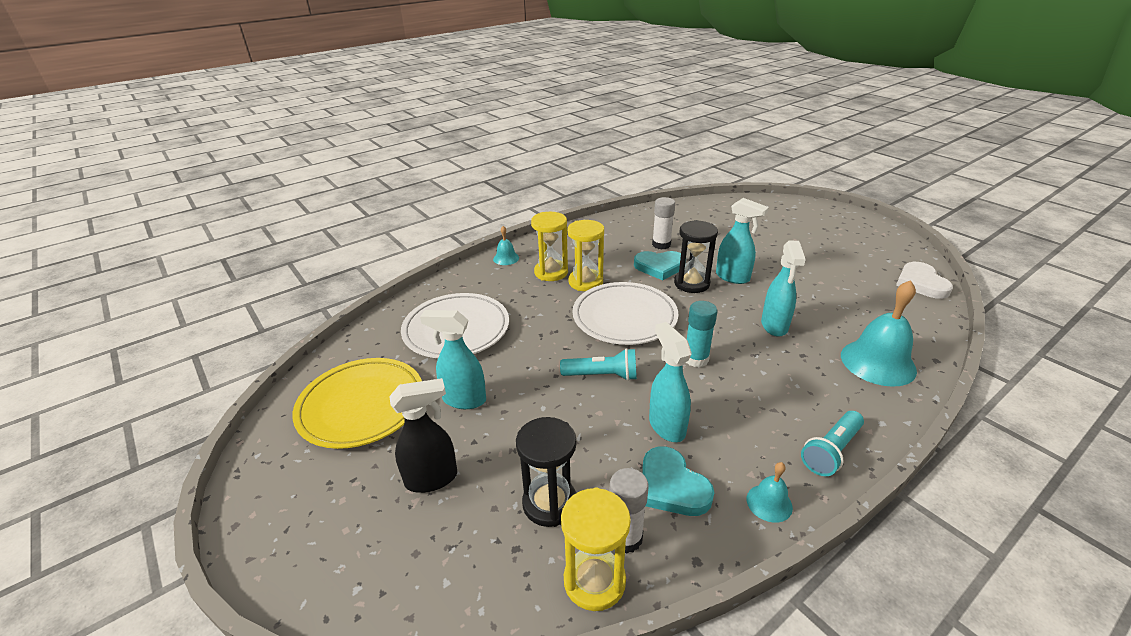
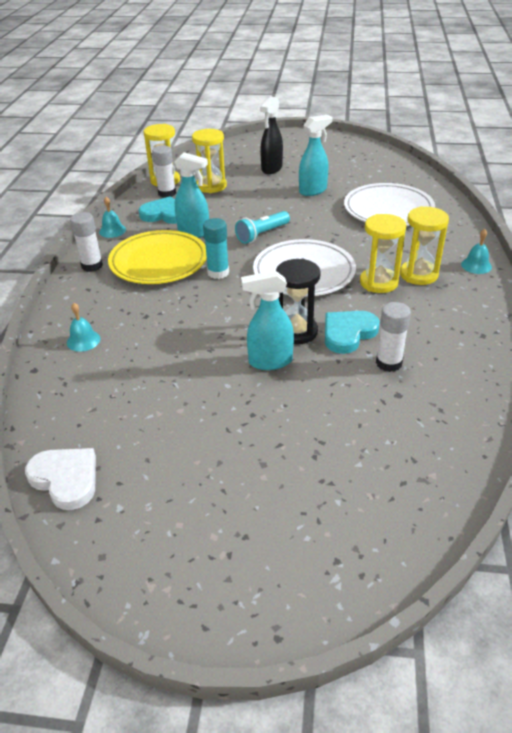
camera: 135 degrees right, 5 degrees up
(361, 406) = (352, 167): yellow plate -> yellow plate (159, 262)
(550, 503) = (211, 186): black hourglass -> yellow hourglass
(774, 326) = (186, 328): turquoise spray bottle -> none
(831, 451) = (92, 266): turquoise flashlight -> white glue stick
(878, 362) = (83, 340): turquoise bell -> turquoise bell, size x0.49

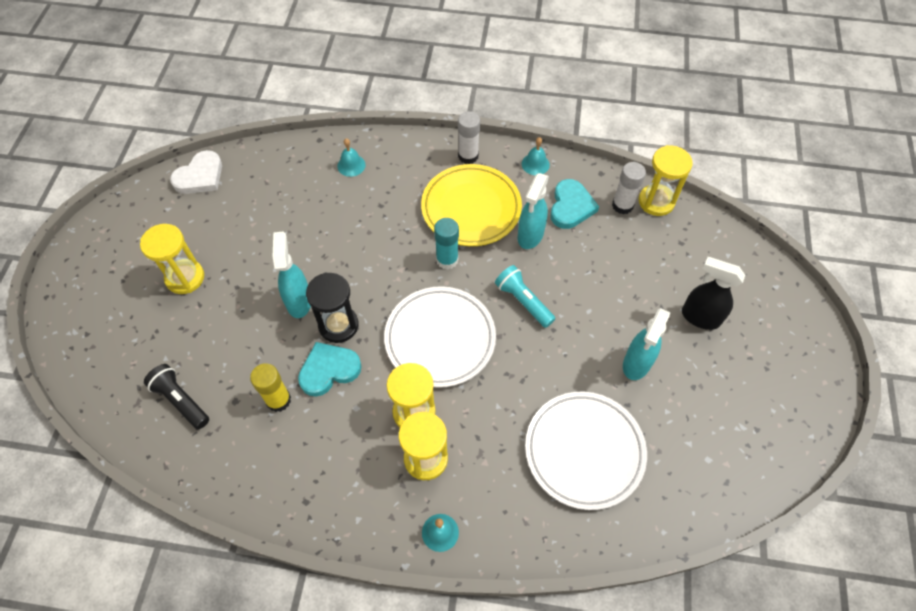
camera: 90 degrees right, 20 degrees up
(211, 186) = (643, 249): yellow hourglass -> yellow hourglass (185, 278)
(313, 191) = (636, 364): turquoise spray bottle -> turquoise spray bottle turned 60 degrees clockwise
(348, 333) = (329, 370): turquoise heart -> turquoise heart turned 75 degrees counterclockwise
(388, 363) = (278, 400): white glue stick -> yellow glue stick
(409, 439) = (181, 400): none -> black flashlight

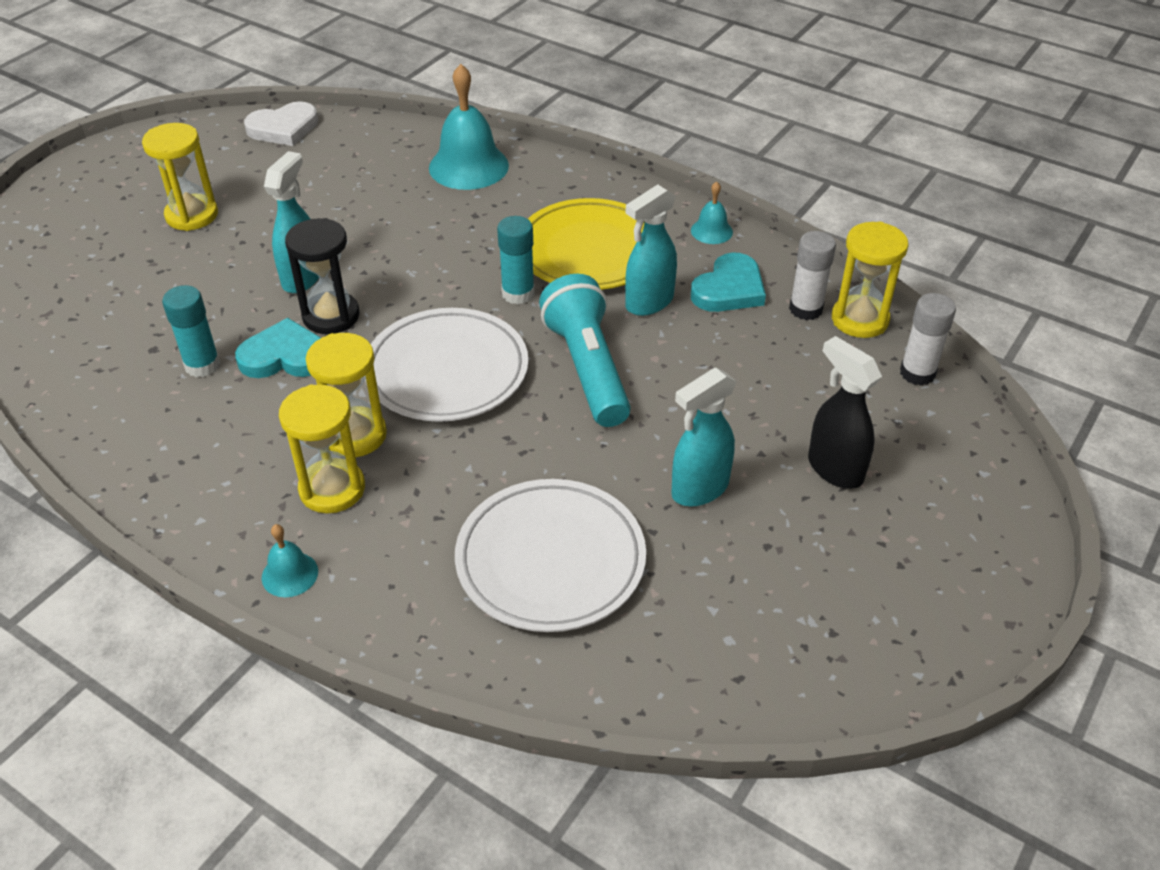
camera: 25 degrees right, 15 degrees down
(181, 400) = (94, 327): black flashlight -> none
(278, 400) = (202, 365): yellow glue stick -> turquoise glue stick
(351, 165) = (468, 166): turquoise bell -> turquoise bell, size x2.03
(468, 156) = (625, 198): white glue stick -> white glue stick (917, 373)
(523, 301) = (587, 368): turquoise flashlight -> turquoise flashlight, size x1.59

